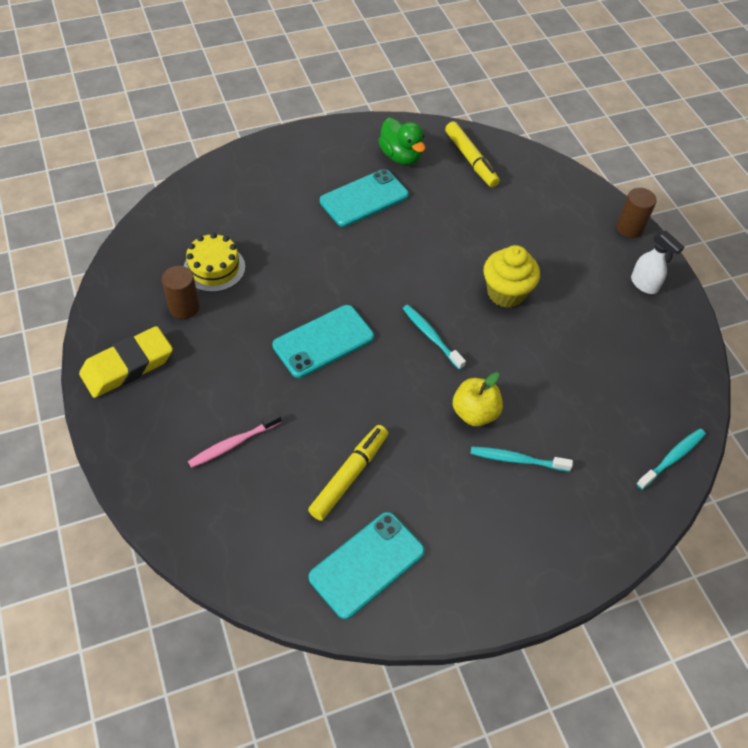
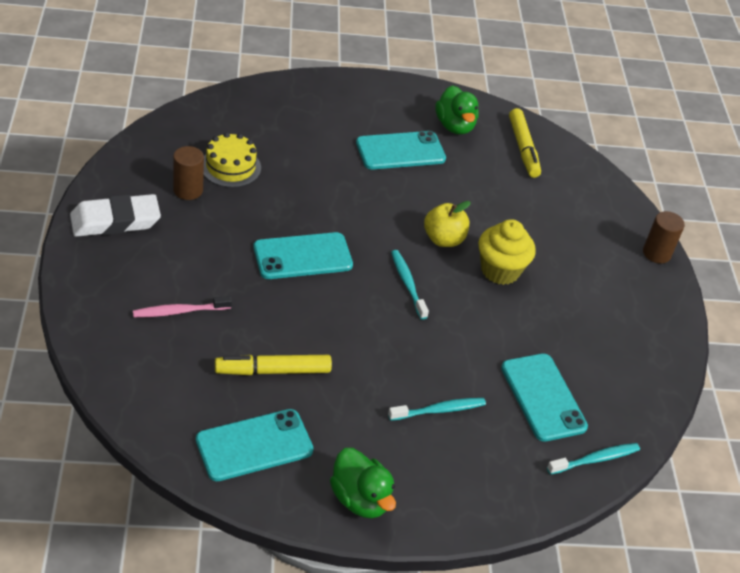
camera: 15 degrees right, 10 degrees down
(127, 366) = (115, 221): yellow eraser -> white eraser
(349, 476) = (273, 371): yellow marker -> yellow marker turned 150 degrees counterclockwise
(474, 413) = (417, 359): yellow apple -> yellow apple (443, 239)
(489, 583) = (360, 499): none -> green duck
(517, 460) = (439, 410): turquoise toothbrush -> turquoise toothbrush turned 135 degrees clockwise
(600, 411) = (543, 397): none -> turquoise phone
(644, 284) = (646, 306): white spray bottle -> none

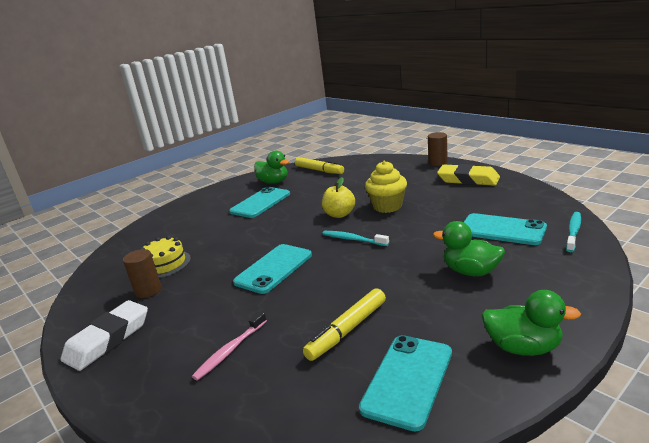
camera: 30 degrees left, 20 degrees down
(439, 410) = (471, 271): turquoise toothbrush -> green duck
(636, 309) = (468, 179): none -> yellow eraser

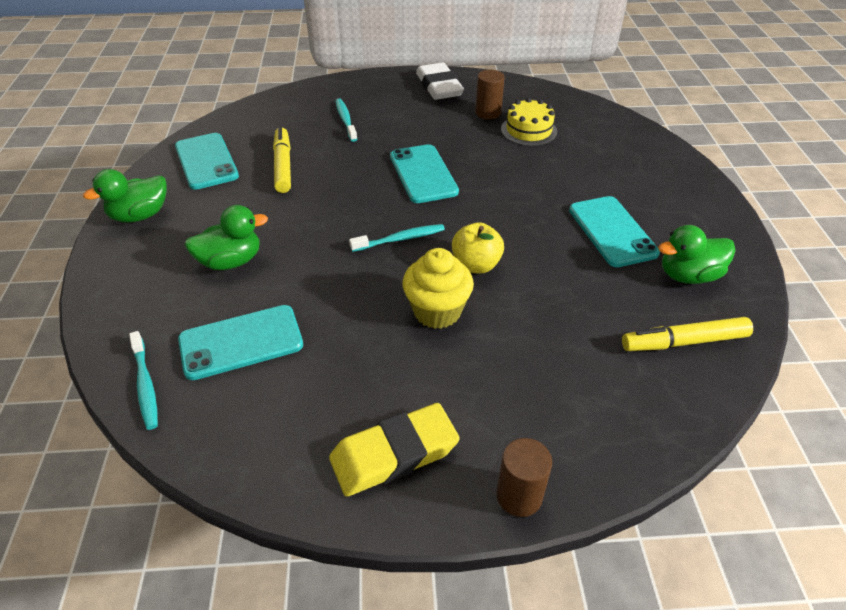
camera: 125 degrees right, 20 degrees up
(230, 350) = (345, 120): pink toothbrush -> turquoise toothbrush

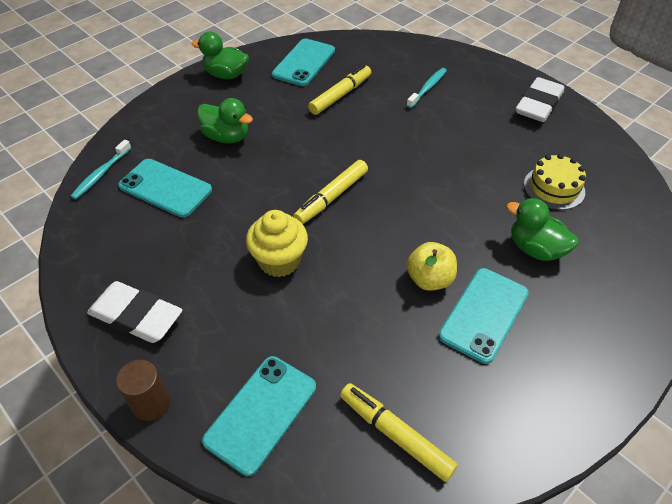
camera: 50 degrees right, 5 degrees up
(394, 454) = (136, 316): yellow eraser -> white eraser
(400, 239) = (331, 197): turquoise toothbrush -> yellow marker
(423, 174) = (417, 164): turquoise phone -> turquoise phone (261, 413)
(476, 265) = (348, 253): yellow apple -> yellow apple (429, 279)
(488, 113) = (543, 151): brown cylinder -> none
(688, 275) = (485, 398): green duck -> green duck (535, 249)

